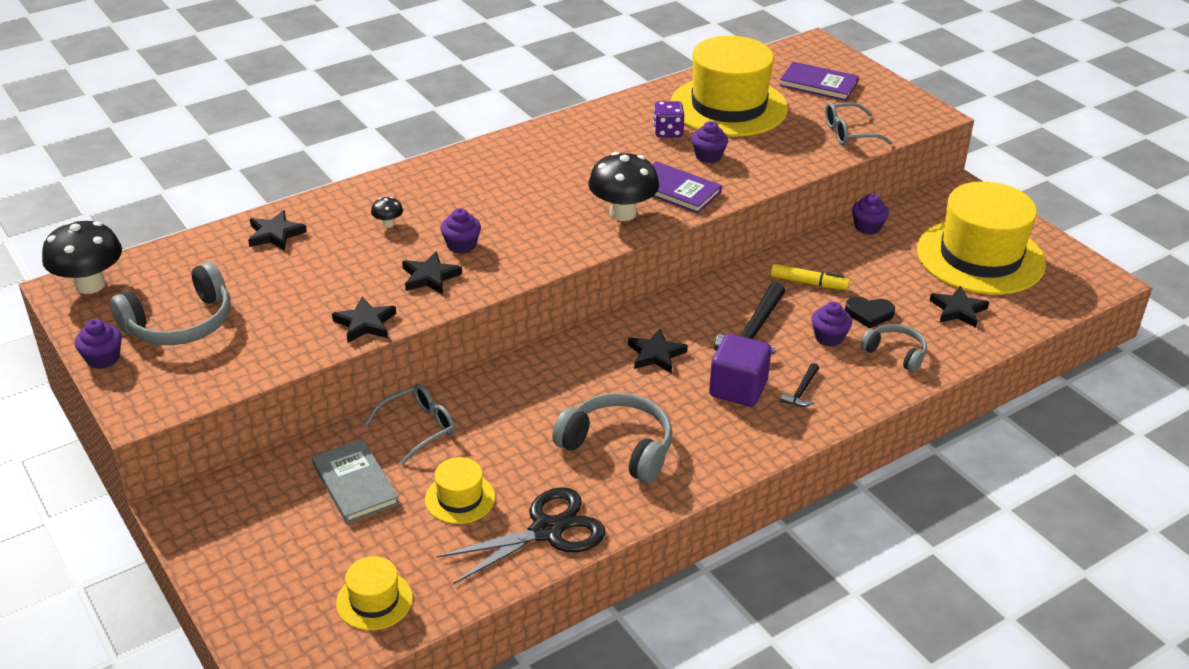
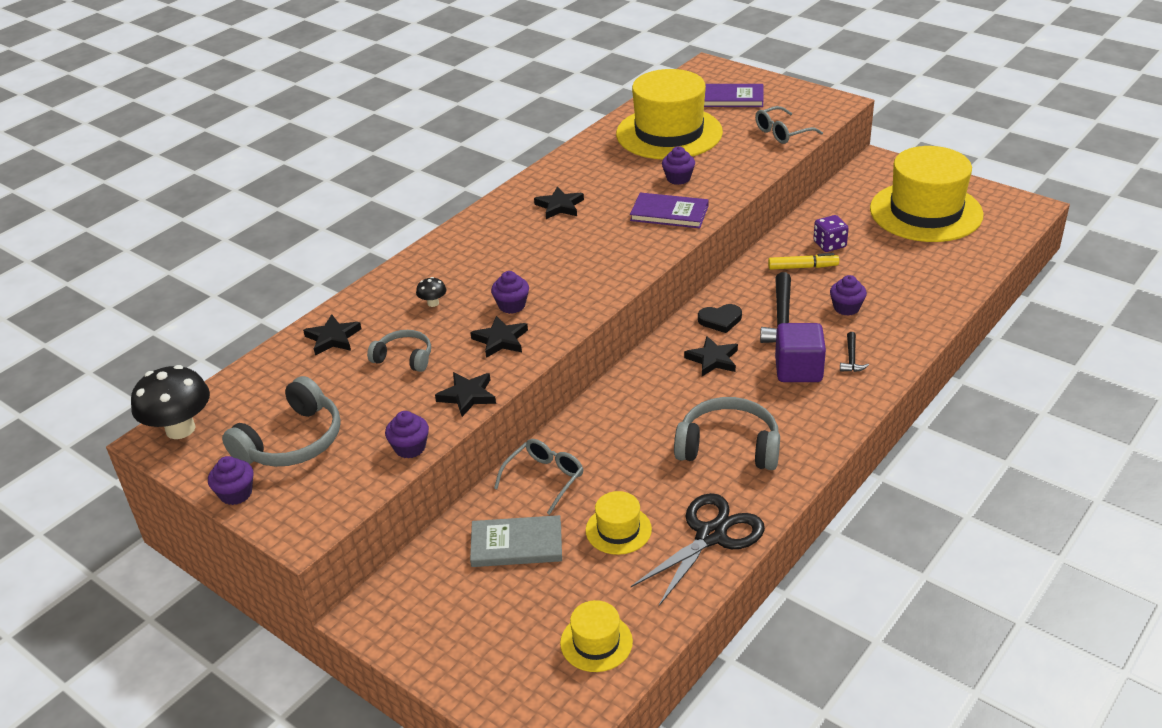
camera: 15 degrees left, 0 degrees up
(355, 484) = (516, 544): grey book -> grey book turned 45 degrees counterclockwise
(622, 213) = (636, 243): black mushroom -> none
(668, 132) = (631, 166): purple dice -> purple dice (829, 245)
(867, 227) = (822, 209): purple cupcake -> purple cupcake (410, 448)
(869, 314) = (867, 280): black heart -> black heart (720, 320)
(895, 353) = (907, 307): grey headphones -> grey headphones (404, 358)
(958, 310) = (934, 259): black star -> black star (559, 206)

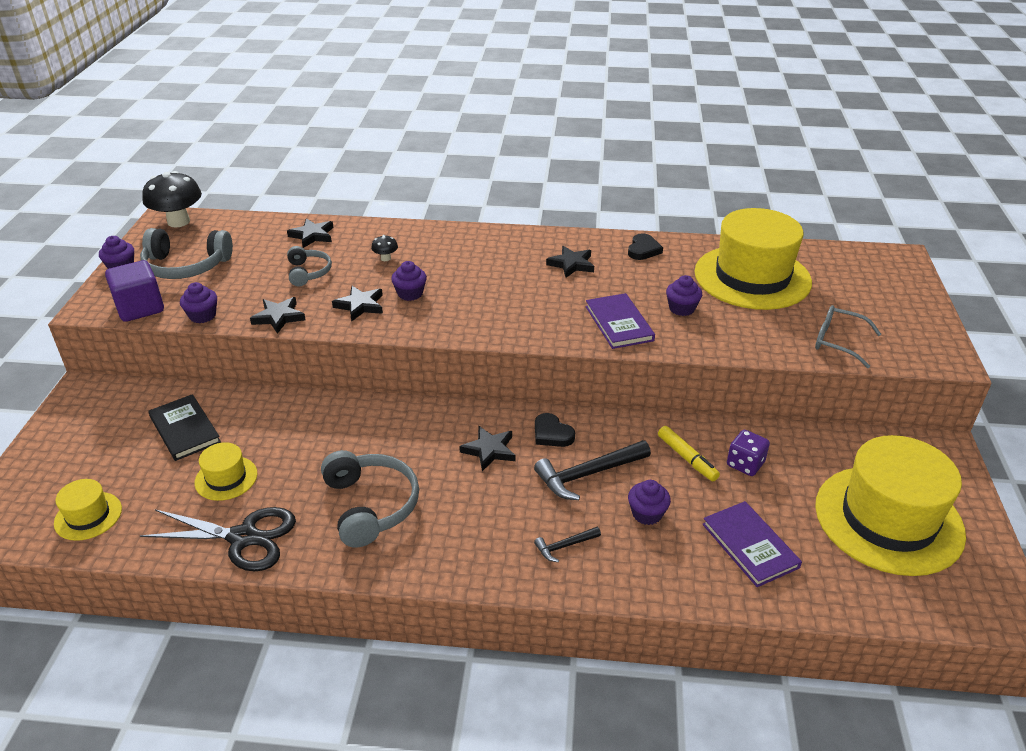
camera: 55 degrees right, 0 degrees up
(516, 544) = (185, 429): grey book -> black book
(545, 478) = (269, 414): grey glasses -> none
(577, 165) = (643, 250): none -> black heart
(732, 98) = (861, 290): purple book -> purple book (750, 545)
(798, 370) = (516, 513): purple cube -> purple cube (140, 308)

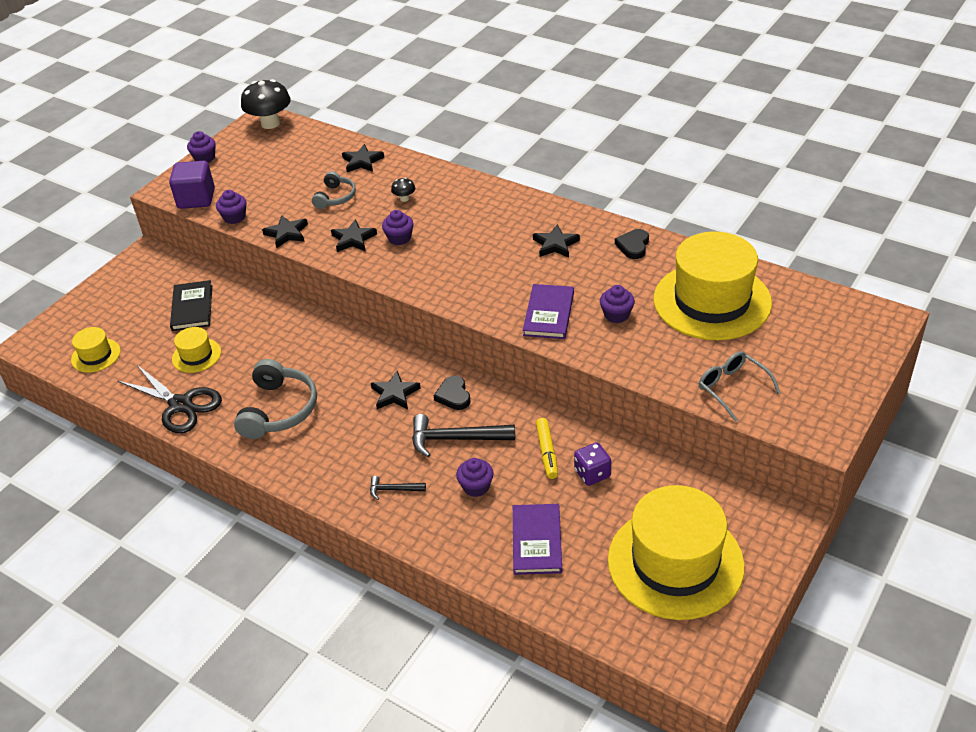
camera: 30 degrees right, 5 degrees up
(186, 266) = (250, 168): grey headphones -> none
(643, 250) = (633, 246): black heart -> black heart turned 150 degrees clockwise

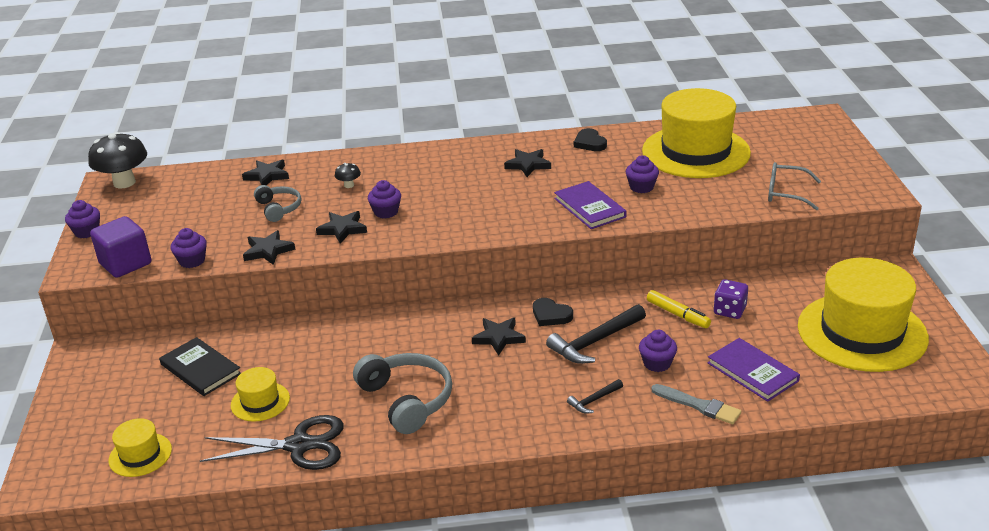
camera: 40 degrees left, 10 degrees down
(459, 543) = (699, 405): none -> grey brush

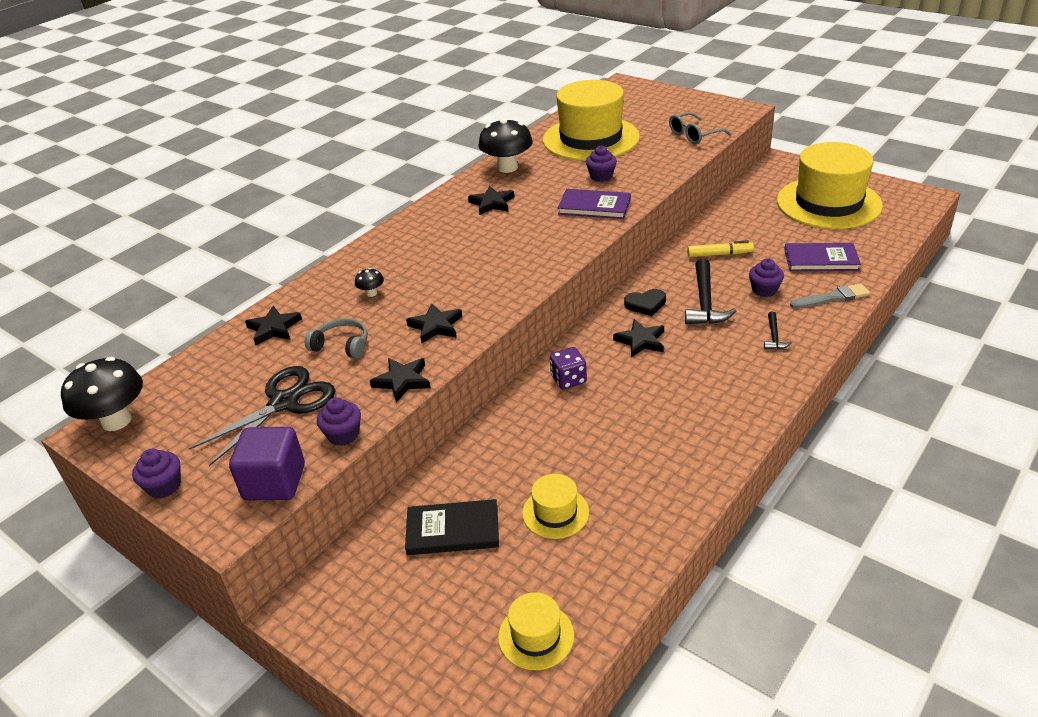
camera: 45 degrees left, 5 degrees up
(299, 445) = (649, 517): black scissors -> black scissors (284, 402)
(386, 212) = (447, 293): purple cupcake -> none
(407, 400) = (661, 425): grey headphones -> none
(590, 143) = (507, 167): black heart -> black mushroom
(729, 311) = (742, 234): purple dice -> purple dice (568, 379)

